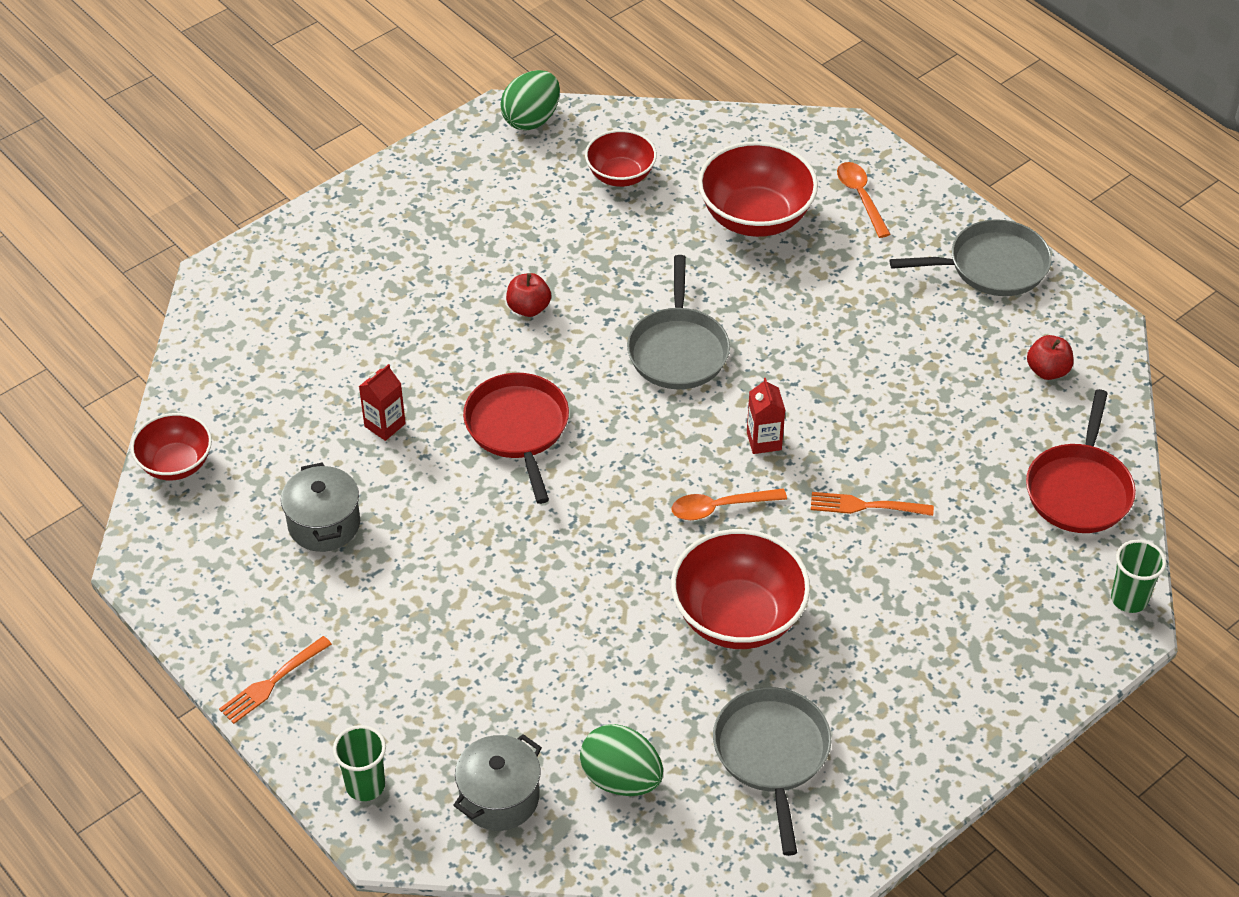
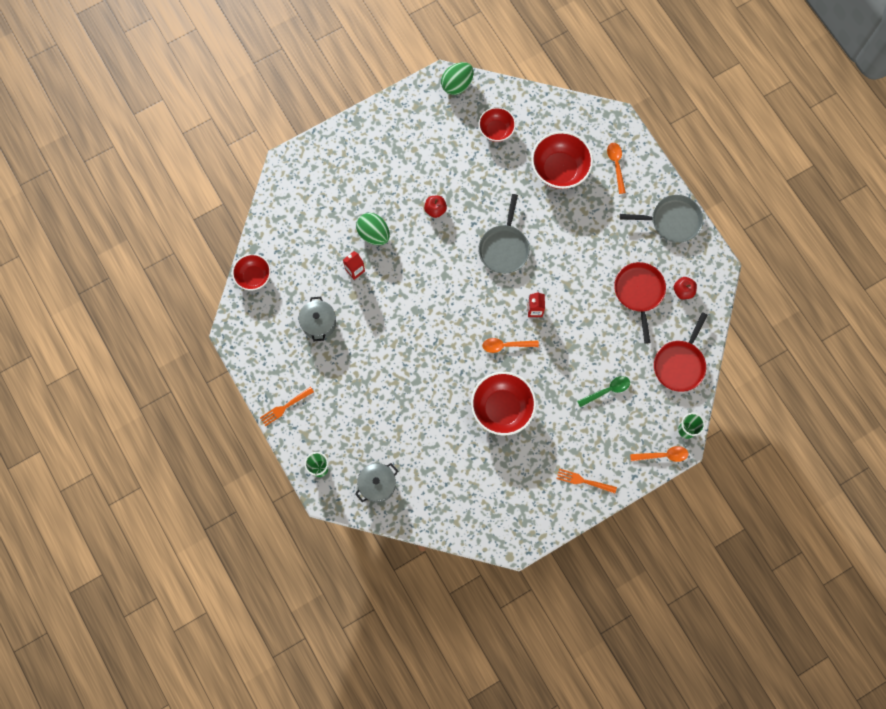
camera: 10 degrees right, 25 degrees up
(518, 428) = (418, 283): red pan -> red pan (639, 292)
(621, 779) = (433, 485): green egg -> green egg (374, 234)
(772, 754) = (502, 484): grey pan -> none
(867, 506) = (576, 356): orange fork -> orange fork (584, 481)
(947, 555) = (607, 390): none -> green spoon
(1095, 651) = (663, 455): none -> orange spoon

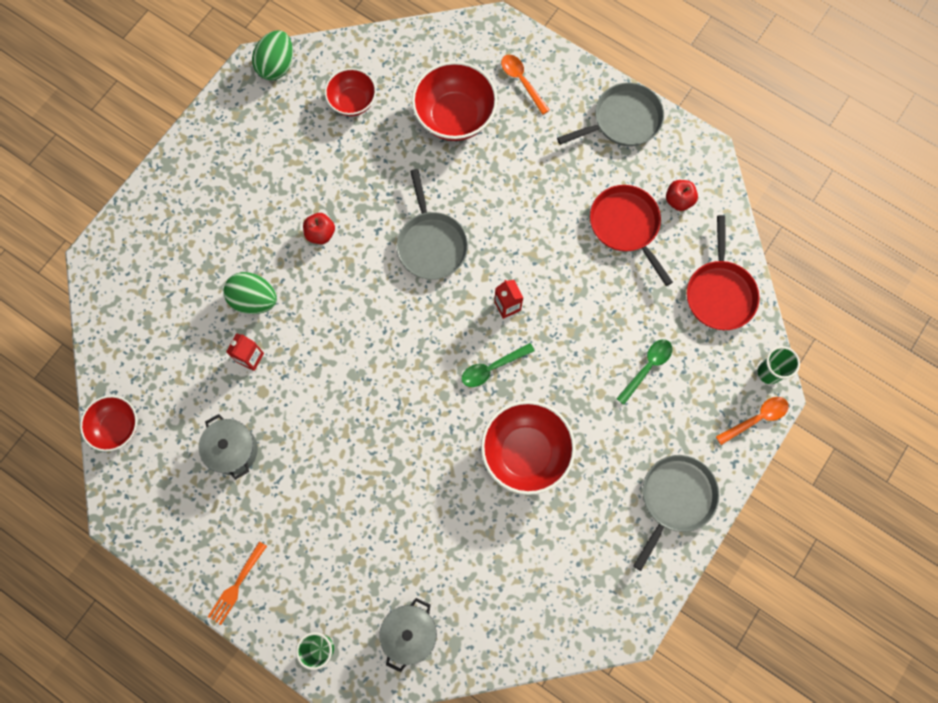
camera: 25 degrees left, 0 degrees up
(506, 345) = (492, 368): orange spoon -> green spoon
(584, 481) = (675, 499): orange fork -> grey pan

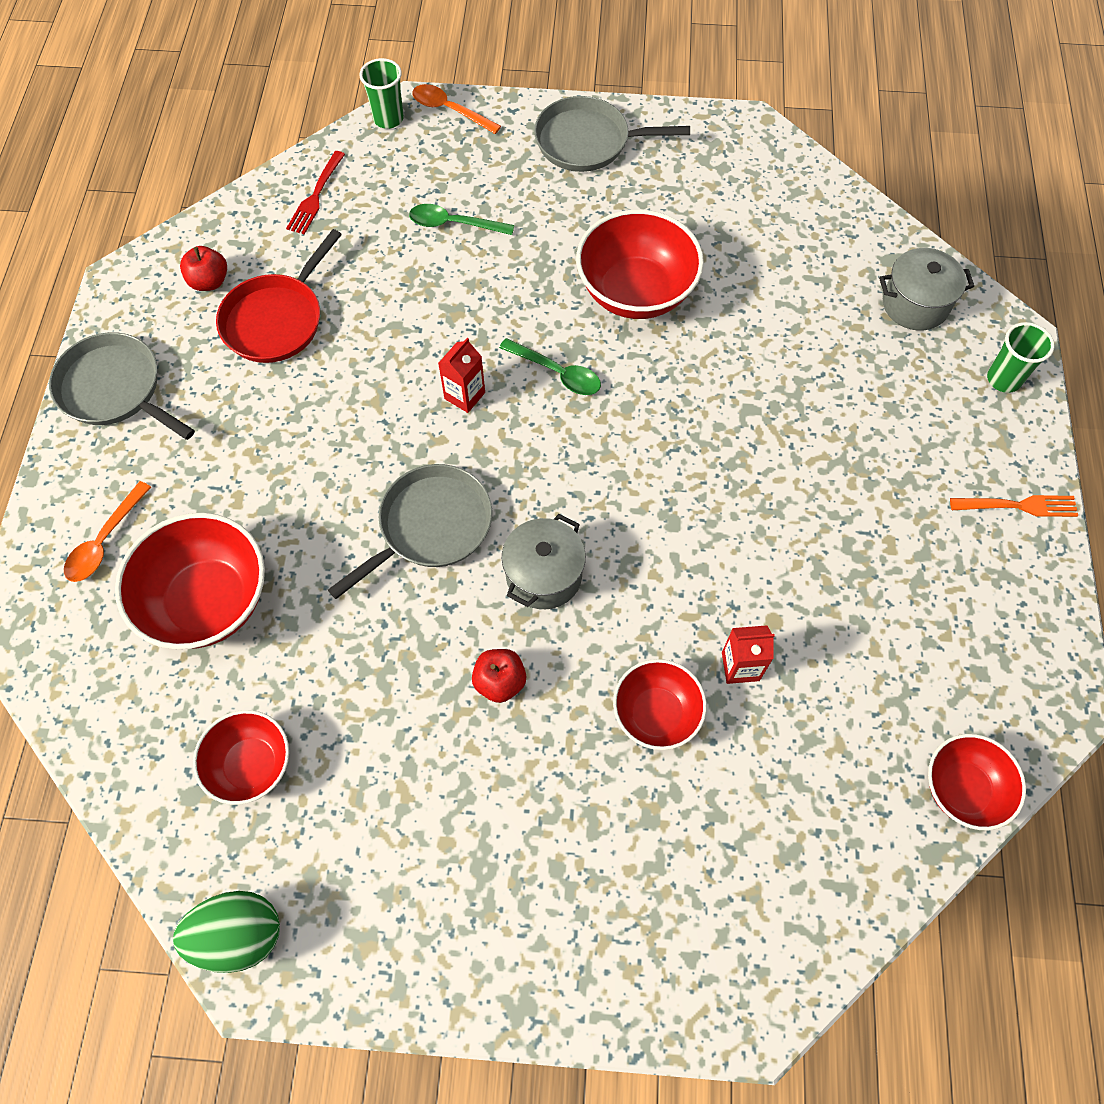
camera: 120 degrees left, 10 degrees down
(233, 450) = (873, 610): grey pot -> grey pot (543, 575)
(254, 300) = (656, 714): green egg -> red bowl
(719, 293) = (316, 195): red pan -> red fork

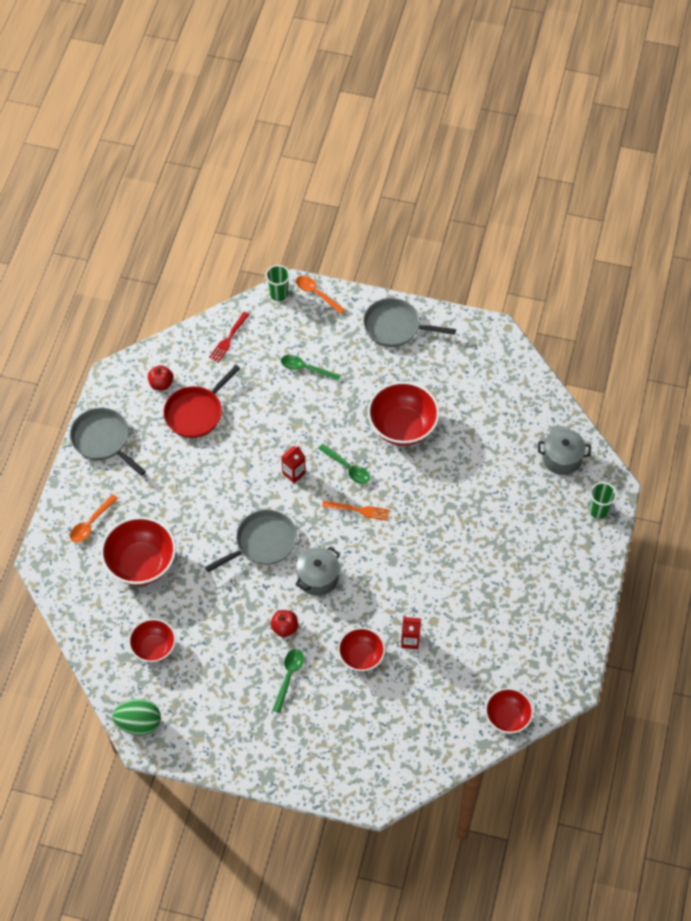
camera: 10 degrees right, 5 degrees down
(525, 779) = (289, 676): none -> green spoon
(1017, 506) = (583, 582): orange fork -> orange fork (358, 510)

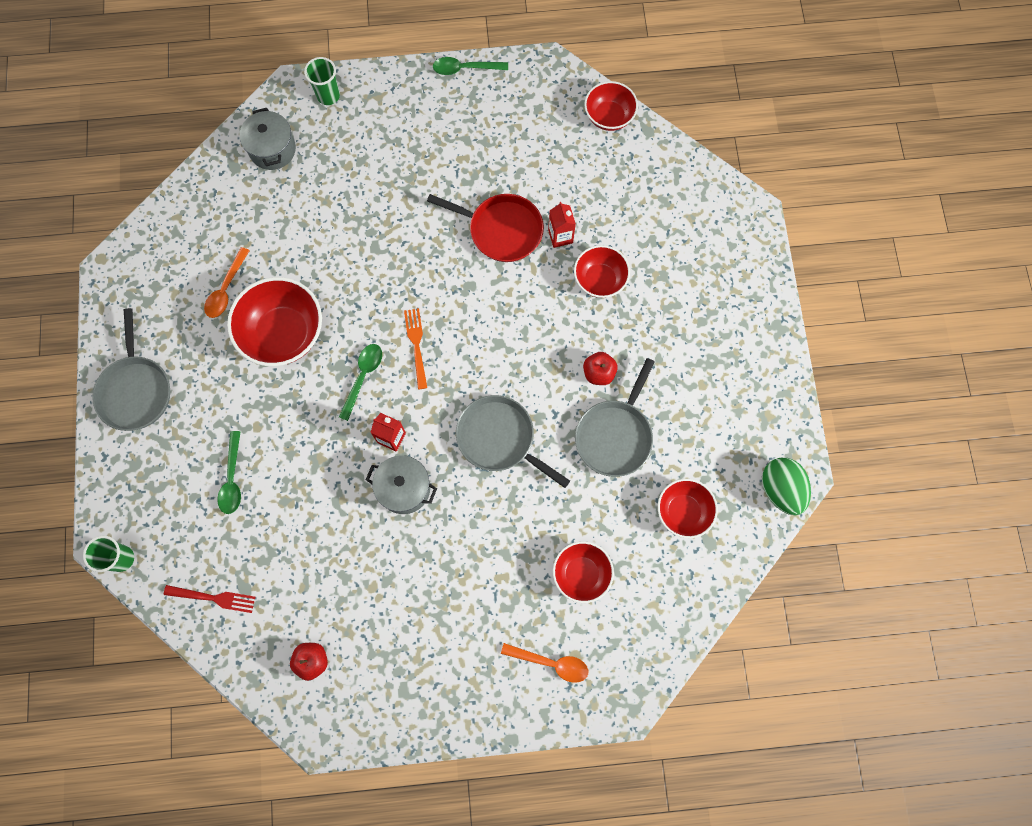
camera: 110 degrees left, 15 degrees up
(103, 440) = (424, 702): grey pan -> grey pan (615, 435)
(141, 563) = (581, 574): red bowl -> red bowl, size x0.61
(196, 413) = (343, 594): red pan -> red pan (501, 230)
(289, 676) = (655, 347): green spoon -> green spoon (465, 68)
(316, 293) = (108, 508): orange spoon -> orange spoon (226, 289)
(318, 578) = (522, 359): grey pot -> grey pot (404, 488)

